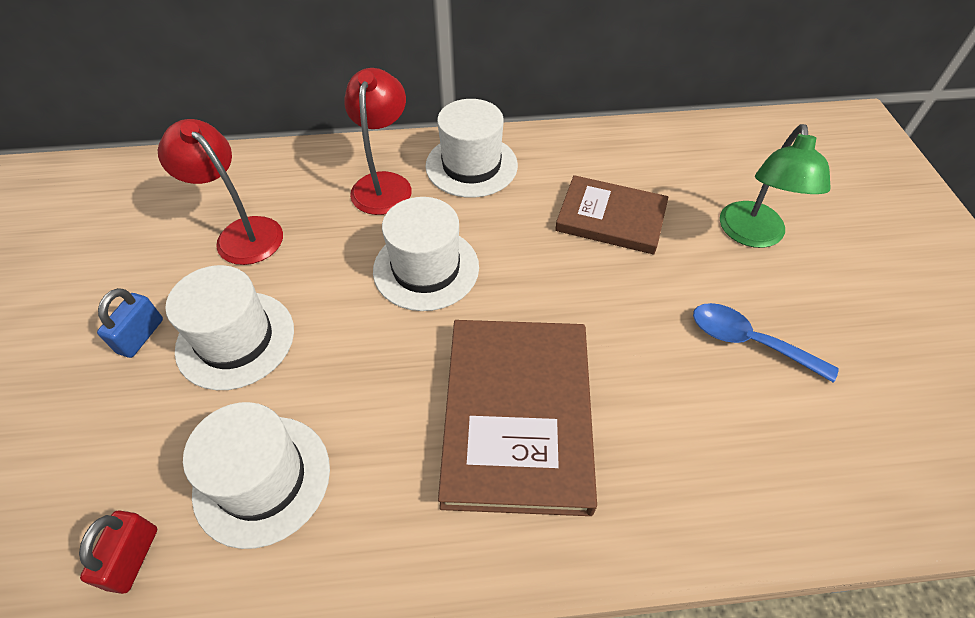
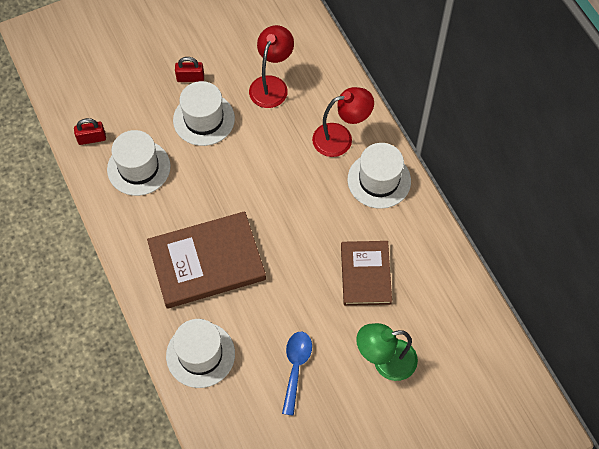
camera: 70 degrees right, 10 degrees up
(140, 336) = (190, 78): blue padlock -> red padlock
(426, 268) = (283, 186): white hat -> white hat (200, 354)

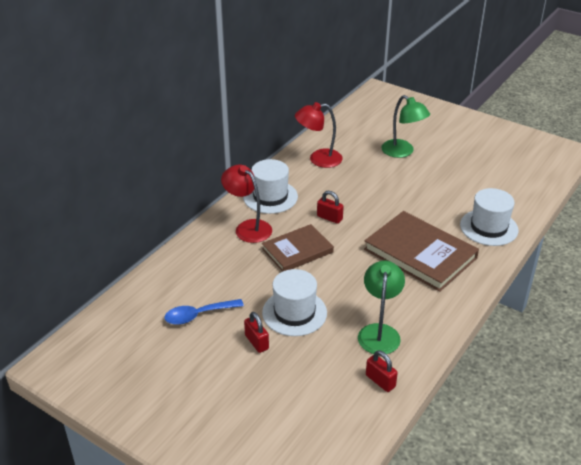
camera: 120 degrees left, 25 degrees down
(138, 168) = (379, 332): white hat -> green lamp
(271, 85) = (224, 285): red lamp -> red lamp (318, 159)
(296, 367) = (447, 184): blue spoon -> blue spoon (198, 315)
(311, 215) = (329, 218): none -> red padlock
(365, 274) = (351, 178): brown book -> brown book (297, 250)

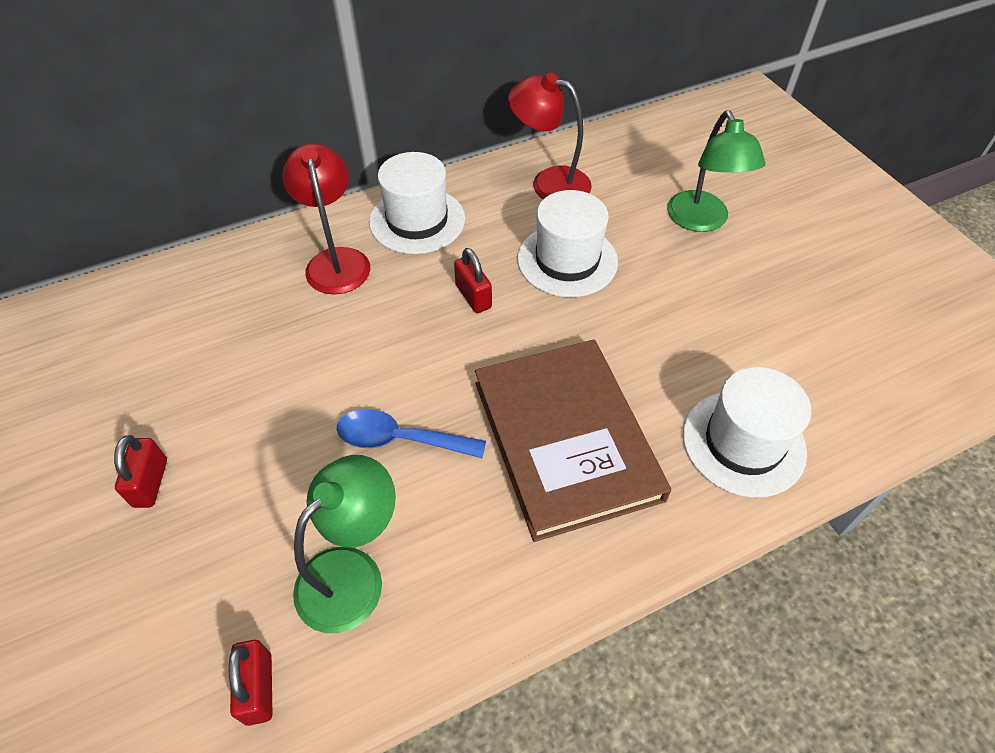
camera: 30 degrees right, 15 degrees up
(198, 315) = (122, 386): blue spoon -> blue spoon (400, 439)
(294, 312) = (257, 455): white hat -> white hat (567, 260)
(297, 250) = (369, 336): brown book -> none

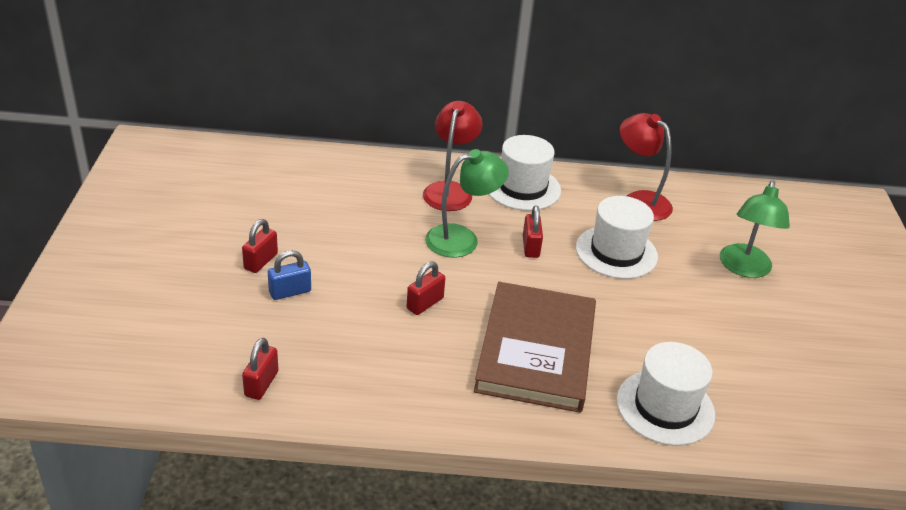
camera: 25 degrees right, 15 degrees down
(217, 512) = (290, 292): none -> blue padlock
(352, 573) = (349, 356): green lamp -> green lamp (462, 239)
(400, 439) = (425, 303): blue spoon -> red padlock

